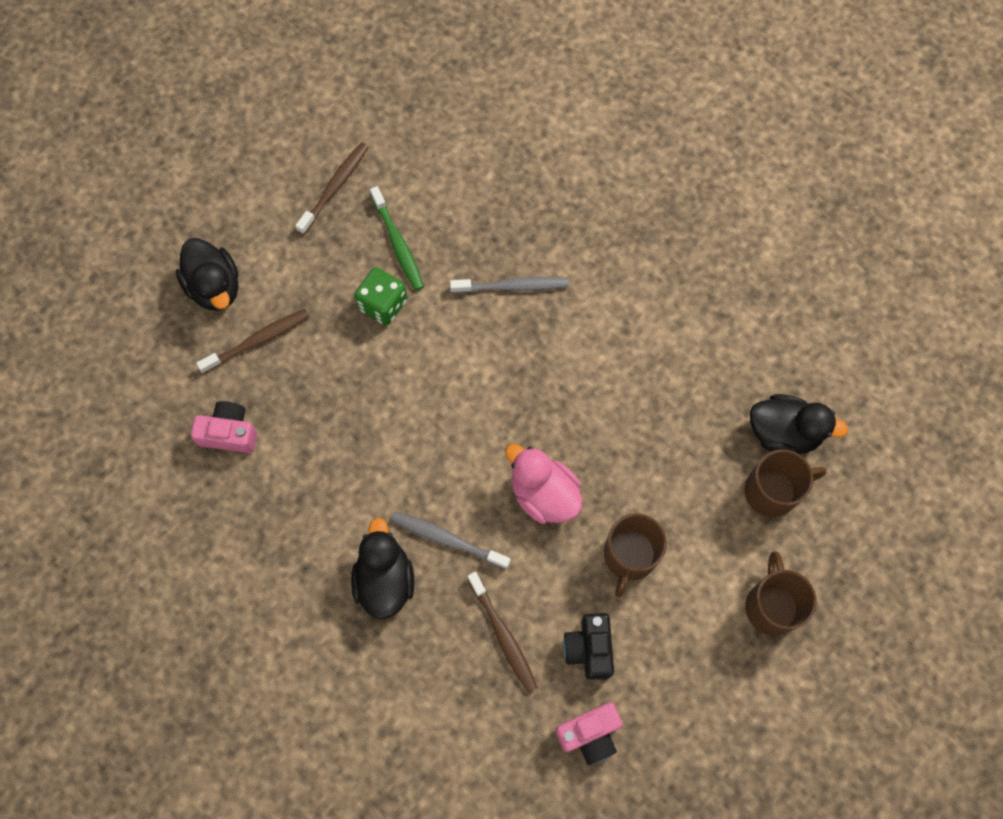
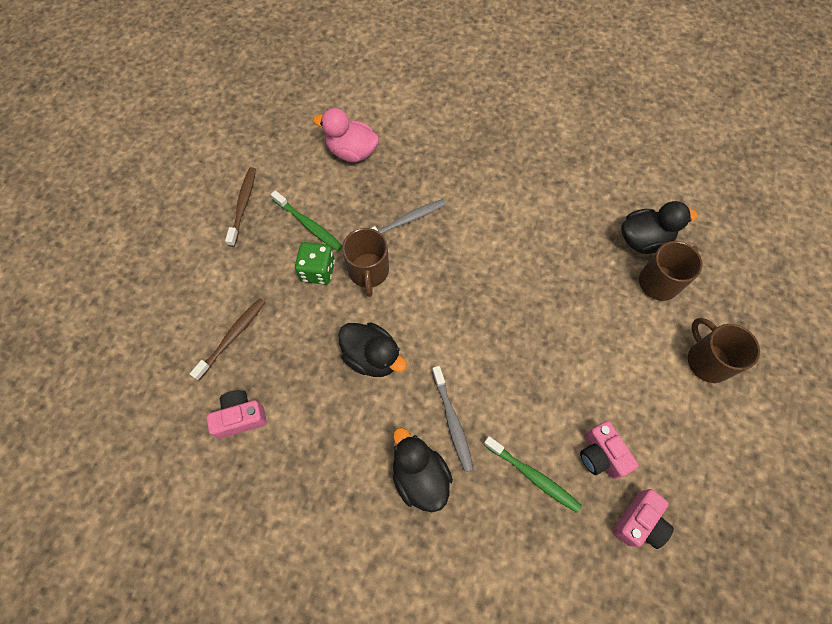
camera: 25 degrees left, 5 degrees down
(215, 287) = (180, 311): black duck -> black duck (372, 357)
(447, 539) = (452, 421): grey toothbrush -> grey toothbrush turned 105 degrees counterclockwise
(503, 635) = (533, 476): brown toothbrush -> green toothbrush
(543, 494) = (505, 355): pink duck -> pink duck (351, 152)
(589, 648) = (601, 455): black camera -> pink camera
(629, 556) = (590, 371): brown mug -> brown mug (368, 272)

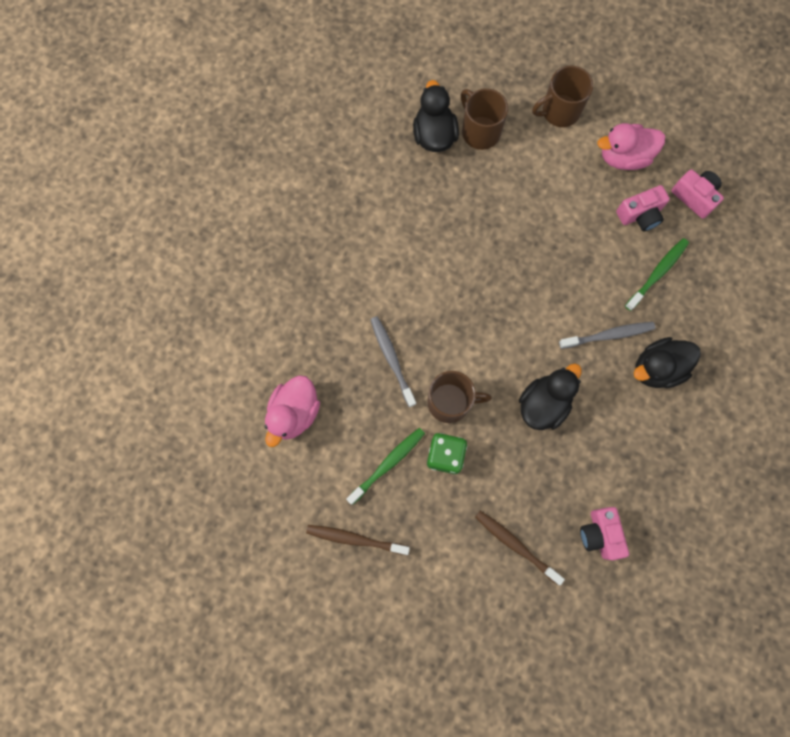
camera: 85 degrees left, 10 degrees up
(669, 434) = (623, 157): none -> pink duck

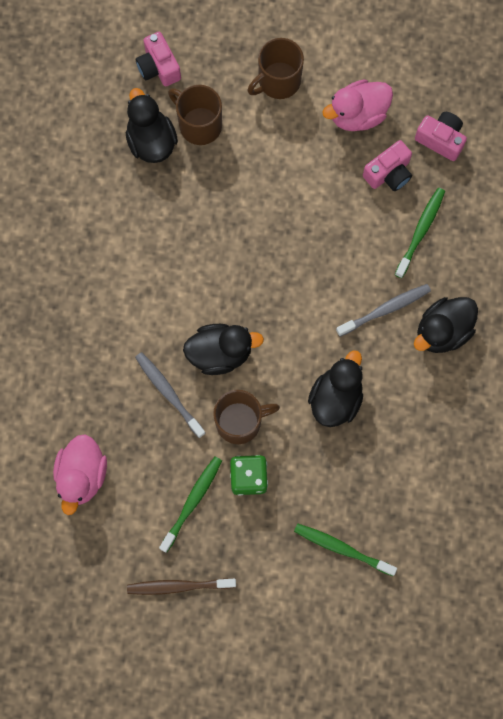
camera: 15 degrees left, 0 degrees up
(448, 336) = (220, 353): none -> black duck
(515, 545) = (342, 548): brown toothbrush -> green toothbrush
(600, 534) = (423, 514): pink camera -> pink camera (158, 67)

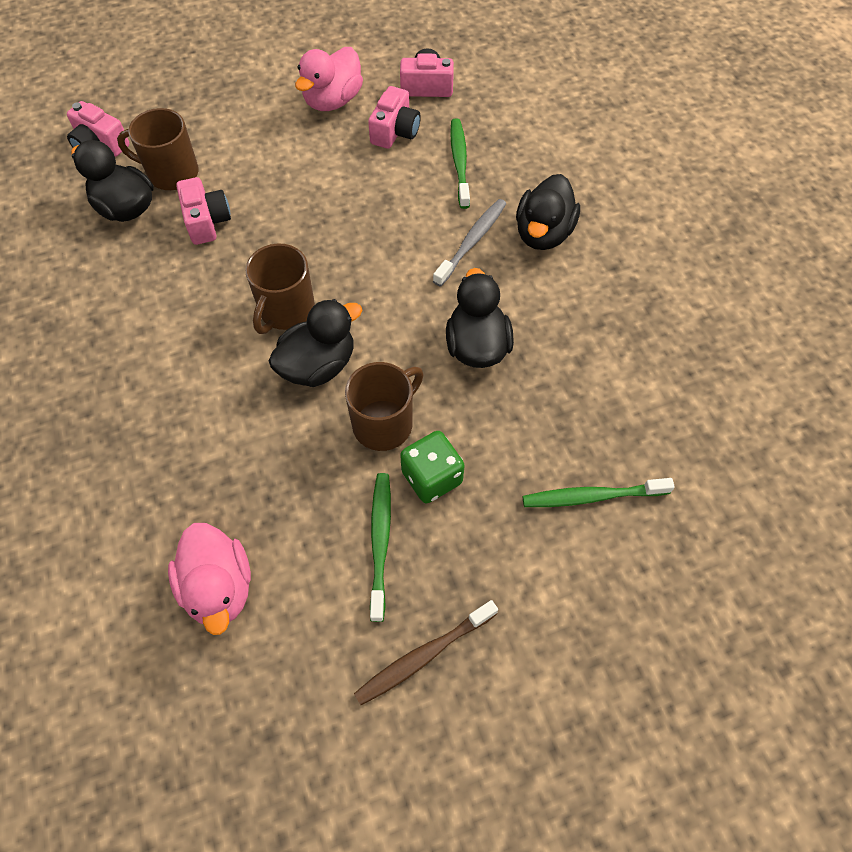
camera: 30 degrees left, 15 degrees down
(168, 393) = (280, 436): grey toothbrush -> none
(204, 186) = (207, 221): none -> pink camera
(278, 81) = (235, 107): brown mug -> brown mug (286, 310)

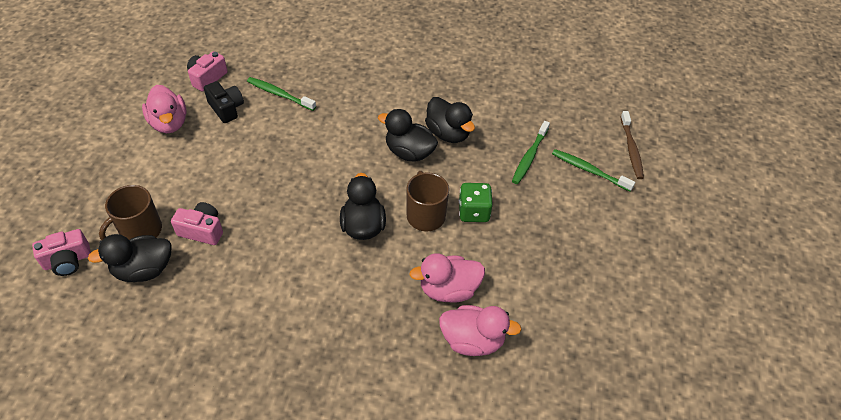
camera: 60 degrees left, 10 degrees down
(281, 516) = (448, 290): none -> pink duck
(286, 310) = (310, 223): brown mug -> none
(380, 542) = (496, 253): green toothbrush -> green toothbrush (589, 170)
(395, 131) = (226, 109): pink camera -> black camera
(423, 656) = (570, 266): brown toothbrush -> brown toothbrush (631, 149)
(472, 241) = (340, 118): grey toothbrush -> none
(543, 233) = (361, 89): black duck -> black duck (448, 133)

